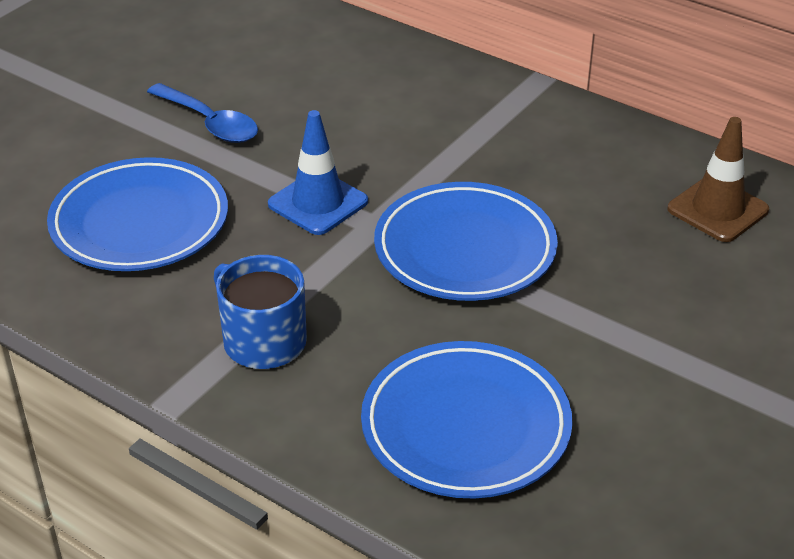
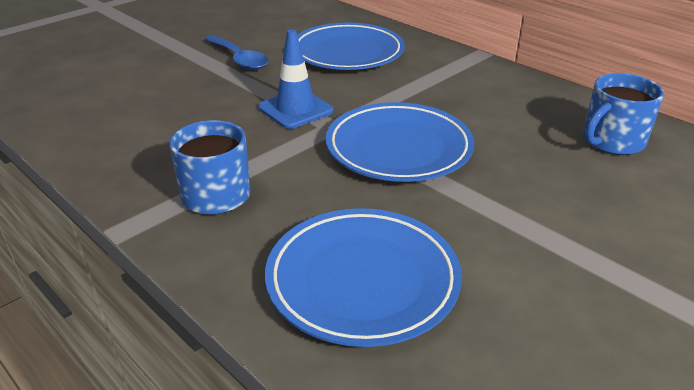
camera: 10 degrees right, 5 degrees down
(140, 223) = (161, 110): blue plate -> blue plate (347, 53)
(717, 209) = (612, 141): brown traffic cone -> blue mug

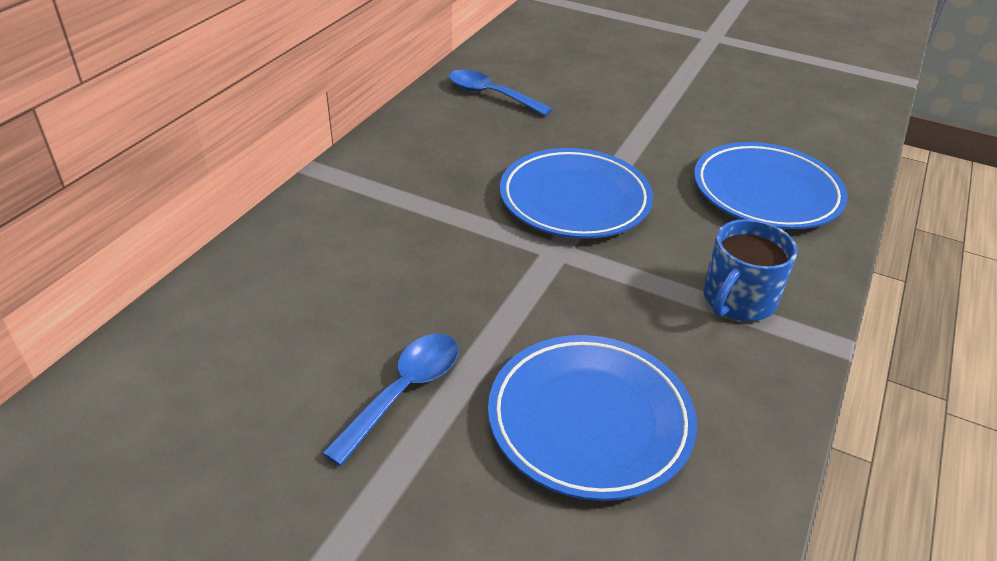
camera: 110 degrees left, 5 degrees up
(295, 109) = (535, 287): blue traffic cone -> none
(347, 53) = (343, 277): blue plate -> blue plate (589, 420)
(612, 141) = (491, 95): blue mug -> blue spoon

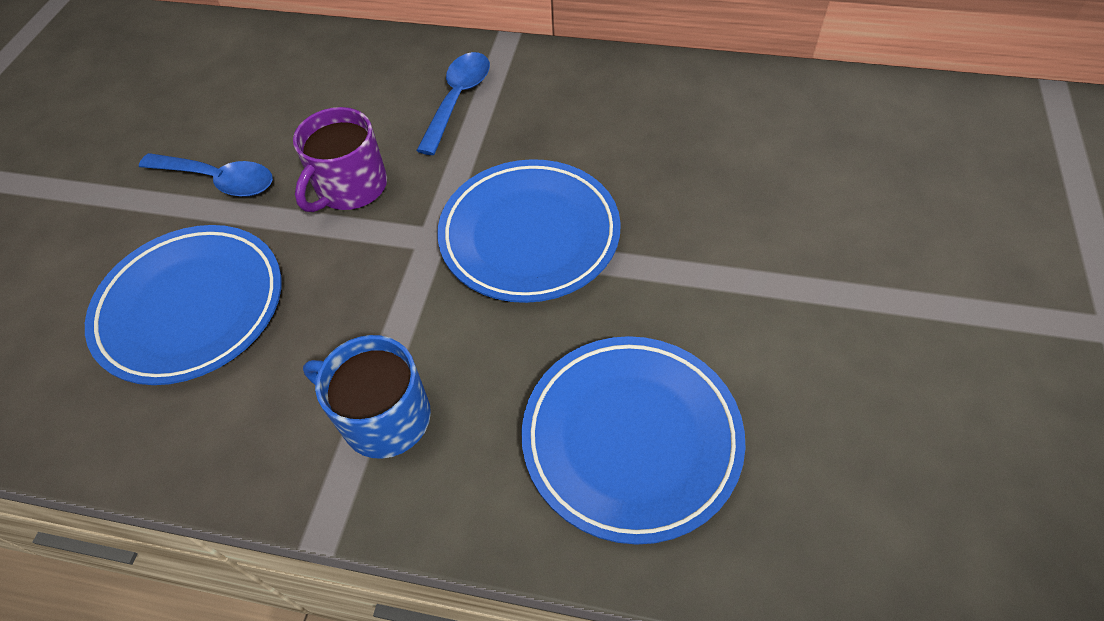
camera: 80 degrees right, 15 degrees up
(468, 291) = (350, 187): none -> purple mug
(491, 95) = (723, 116): blue spoon -> blue spoon (458, 100)

